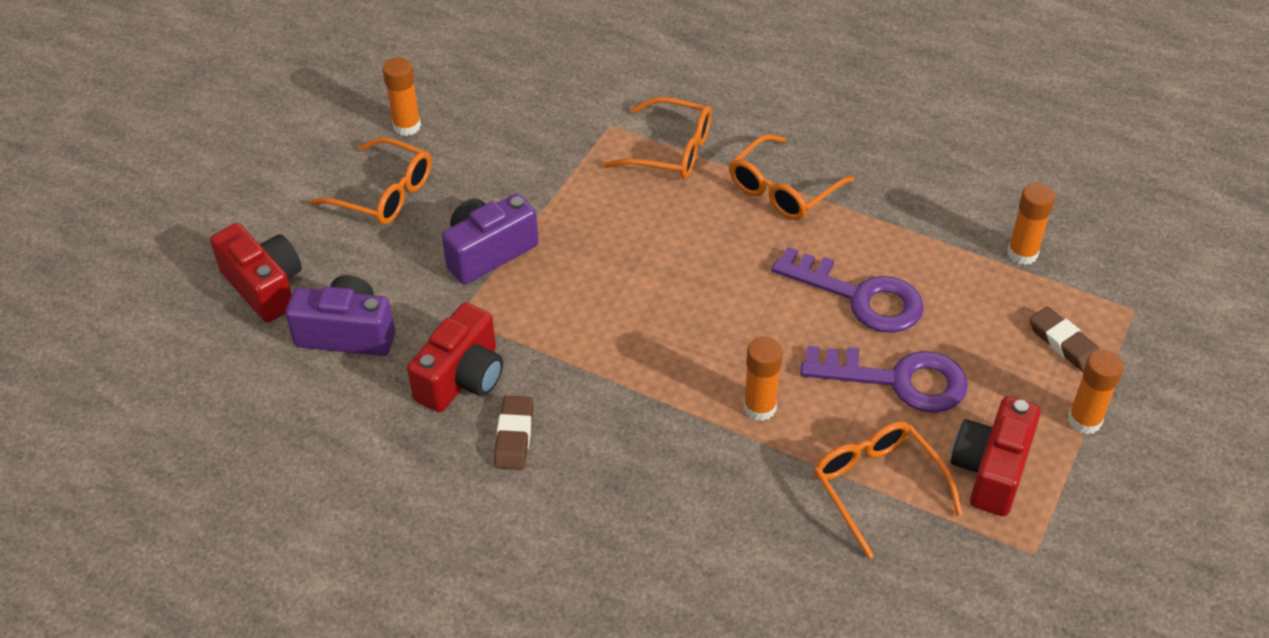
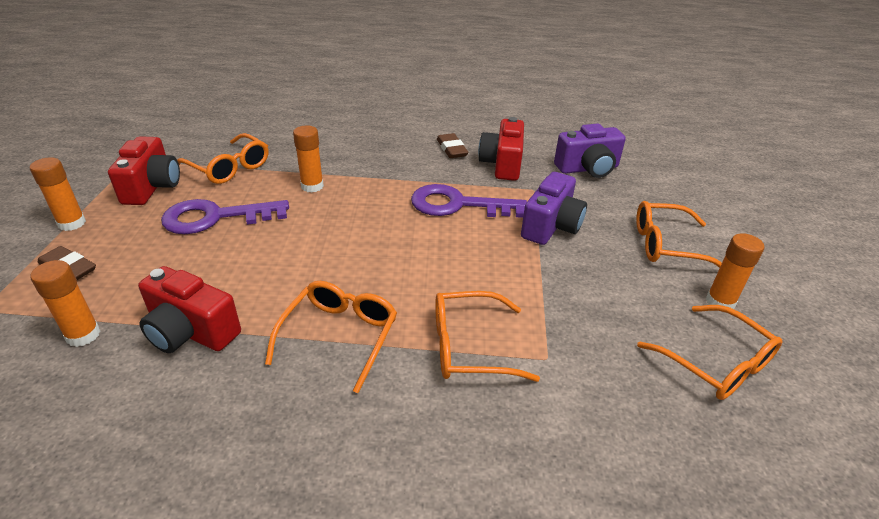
camera: 155 degrees right, 10 degrees down
(264, 286) = (663, 178): red camera -> red camera (190, 332)
(474, 85) = (717, 364): none -> orange glasses
(860, 297) = (249, 262): purple key -> purple key (458, 205)

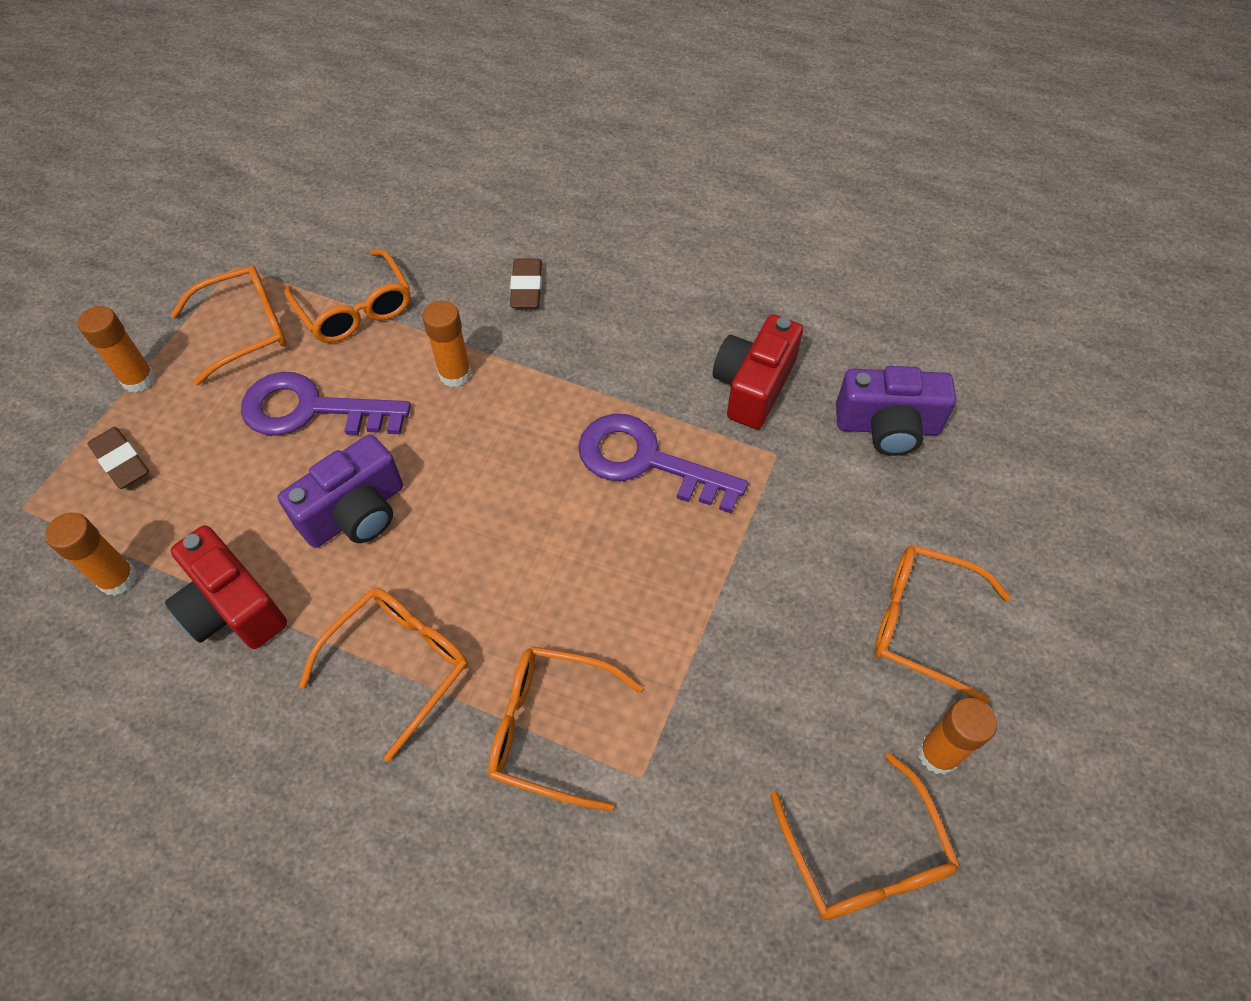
camera: 20 degrees right, 20 degrees up
(152, 187) = (247, 329): red camera -> orange glasses
(451, 149) = (689, 334): brown eraser -> brown eraser (526, 287)
(551, 226) = (764, 540): purple camera -> purple camera (356, 513)

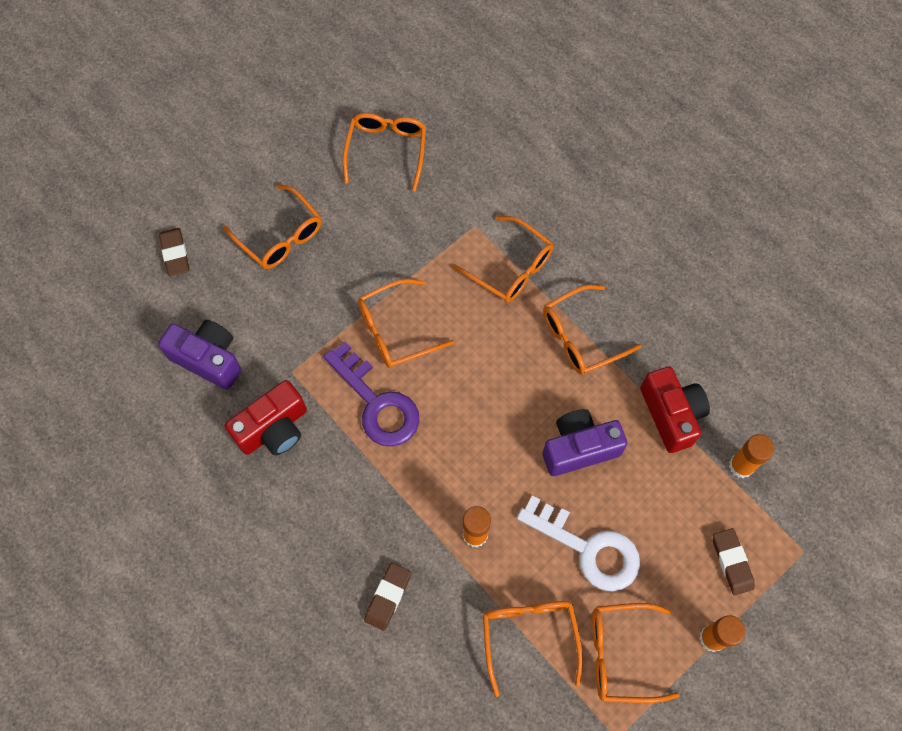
camera: 155 degrees left, 10 degrees up
(311, 410) = (588, 548): purple key -> white key
(675, 558) = (394, 331): none -> orange glasses
(938, 754) = (320, 175): orange glue stick -> none
(1040, 534) = (175, 254): none -> brown eraser

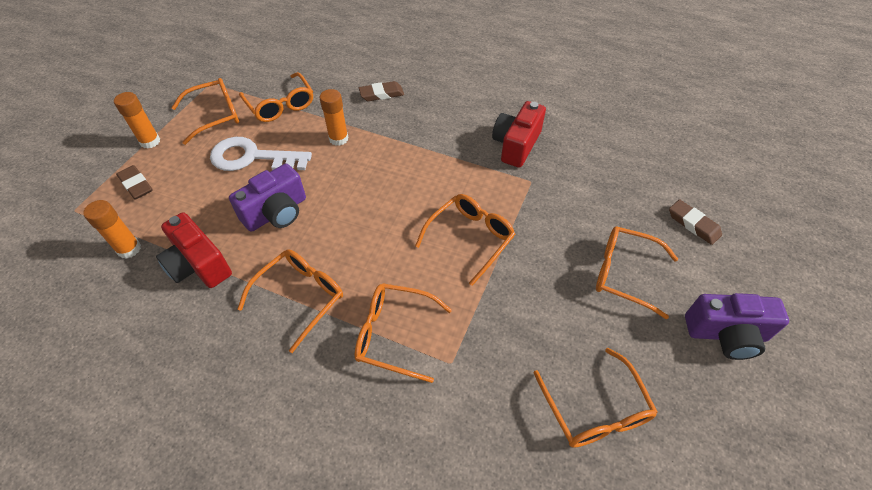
camera: 155 degrees right, 15 degrees down
(208, 359) = (597, 166): purple camera -> purple camera (726, 334)
(377, 403) = (453, 185): purple key -> none
(388, 597) = (381, 94): brown eraser -> brown eraser turned 75 degrees clockwise

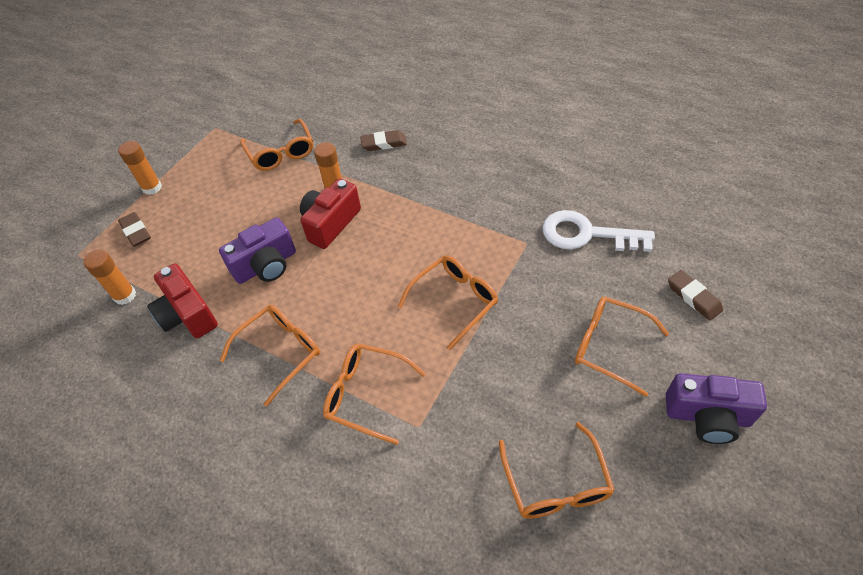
camera: 10 degrees right, 0 degrees up
(216, 115) = (217, 162): orange glasses -> none
(252, 157) = (248, 207): white key -> white key (586, 234)
(516, 145) = (516, 203): red camera -> red camera (330, 223)

